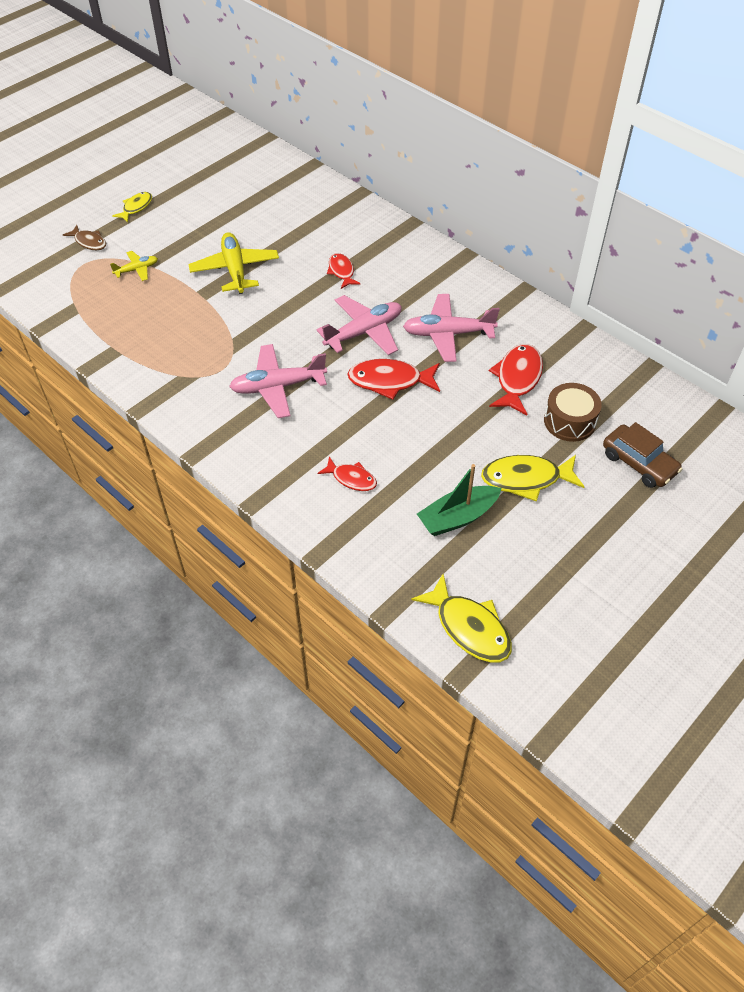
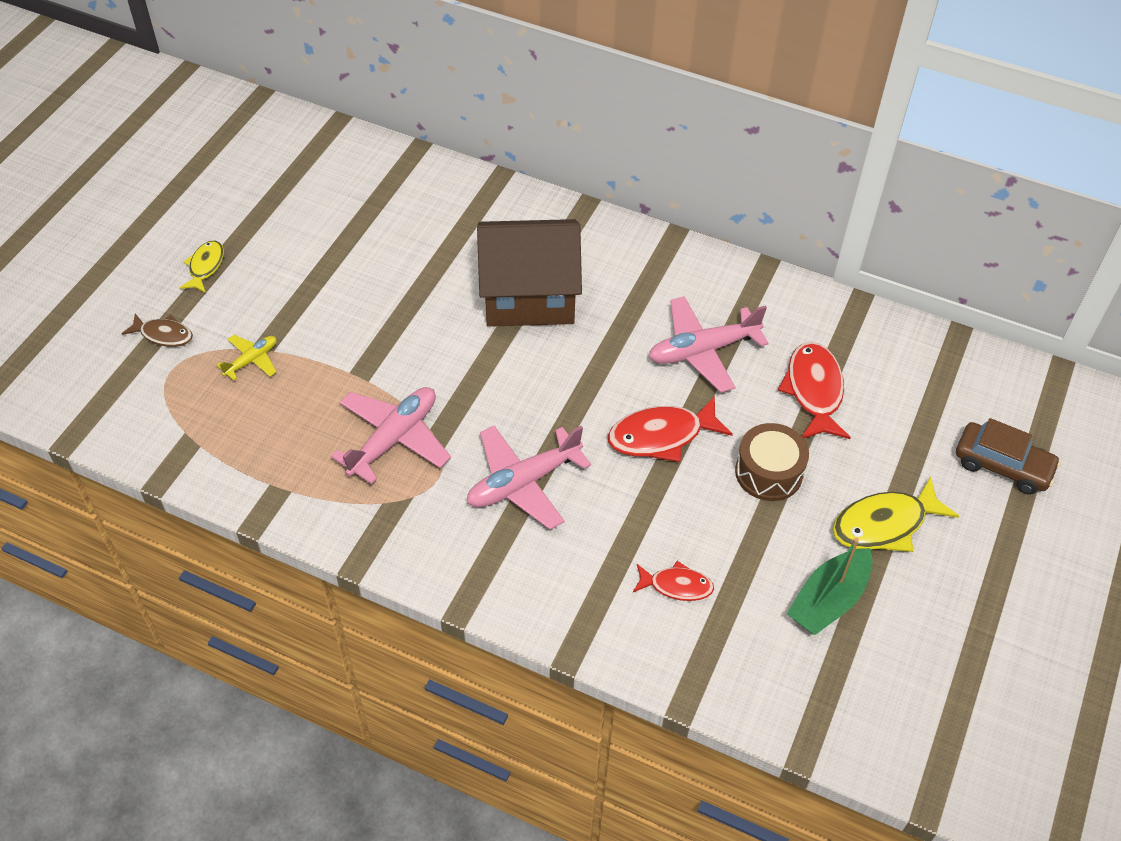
camera: 20 degrees left, 0 degrees up
(235, 270) = (387, 327): yellow plane -> none
(341, 271) = (529, 295): red fish -> brown house
(364, 332) = (597, 375): pink plane -> pink plane (394, 439)
(469, 627) = (908, 743): yellow fish -> none
(569, 421) = (900, 432): brown drum -> brown drum (768, 472)

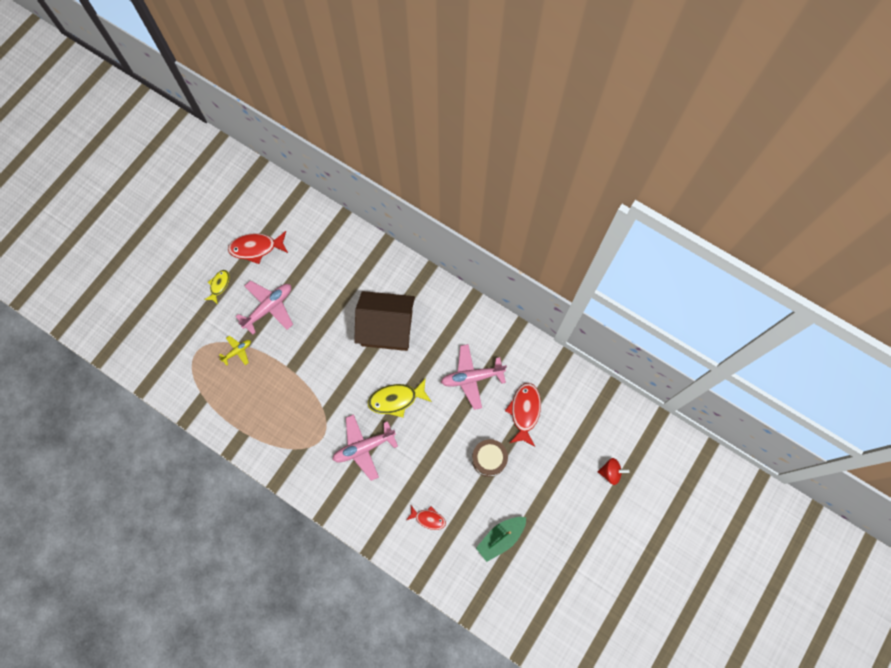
camera: 10 degrees right, 20 degrees up
(163, 335) = (194, 328): brown fish -> none
(394, 439) = (303, 411): pink plane -> pink plane (269, 308)
(661, 436) = (439, 429): red fish -> red fish (256, 248)
(884, 524) = (540, 498): yellow fish -> yellow fish (396, 399)
(1002, 465) = (610, 472): brown car -> red spinning top

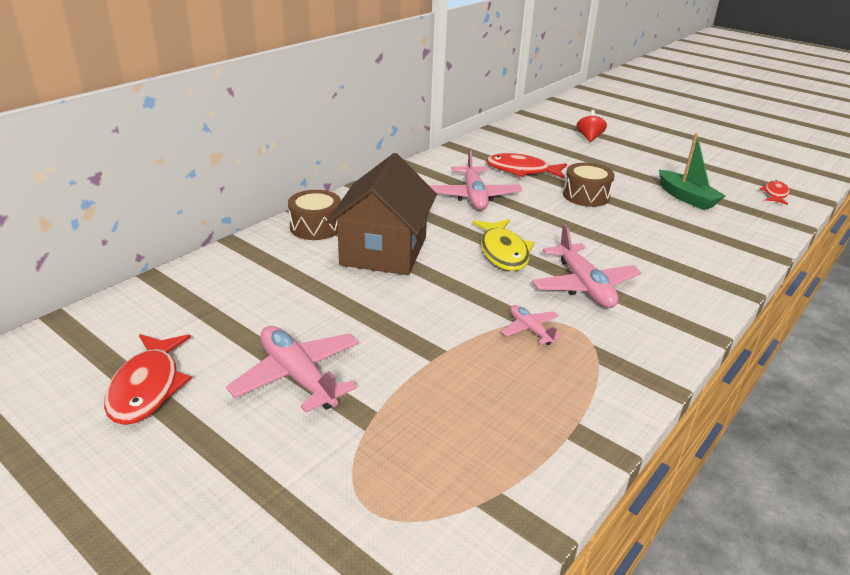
camera: 85 degrees left, 40 degrees down
(219, 285) = (206, 455): yellow fish -> none
(237, 351) = (385, 430): yellow plane -> none
(316, 415) = (530, 330): none -> pink plane
(410, 283) = (316, 227): none -> brown drum
(428, 518) = (680, 242): red fish -> red fish (775, 194)

